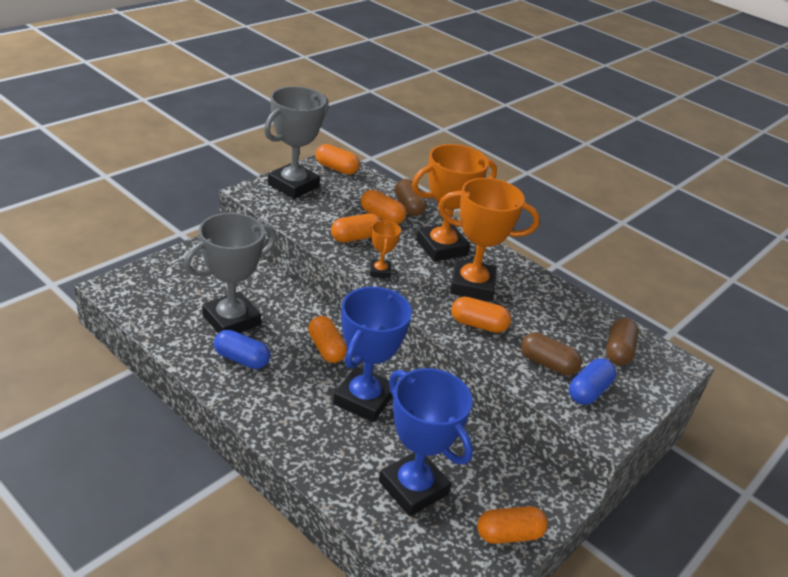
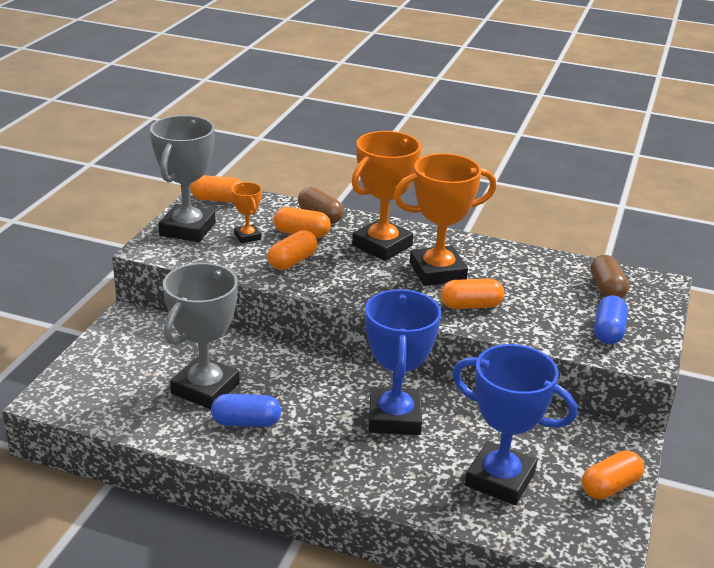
camera: 20 degrees left, 5 degrees down
(326, 348) = (322, 383): orange capsule -> none
(380, 271) = (342, 286): orange trophy -> orange trophy (247, 236)
(547, 364) = (556, 320): brown capsule -> none

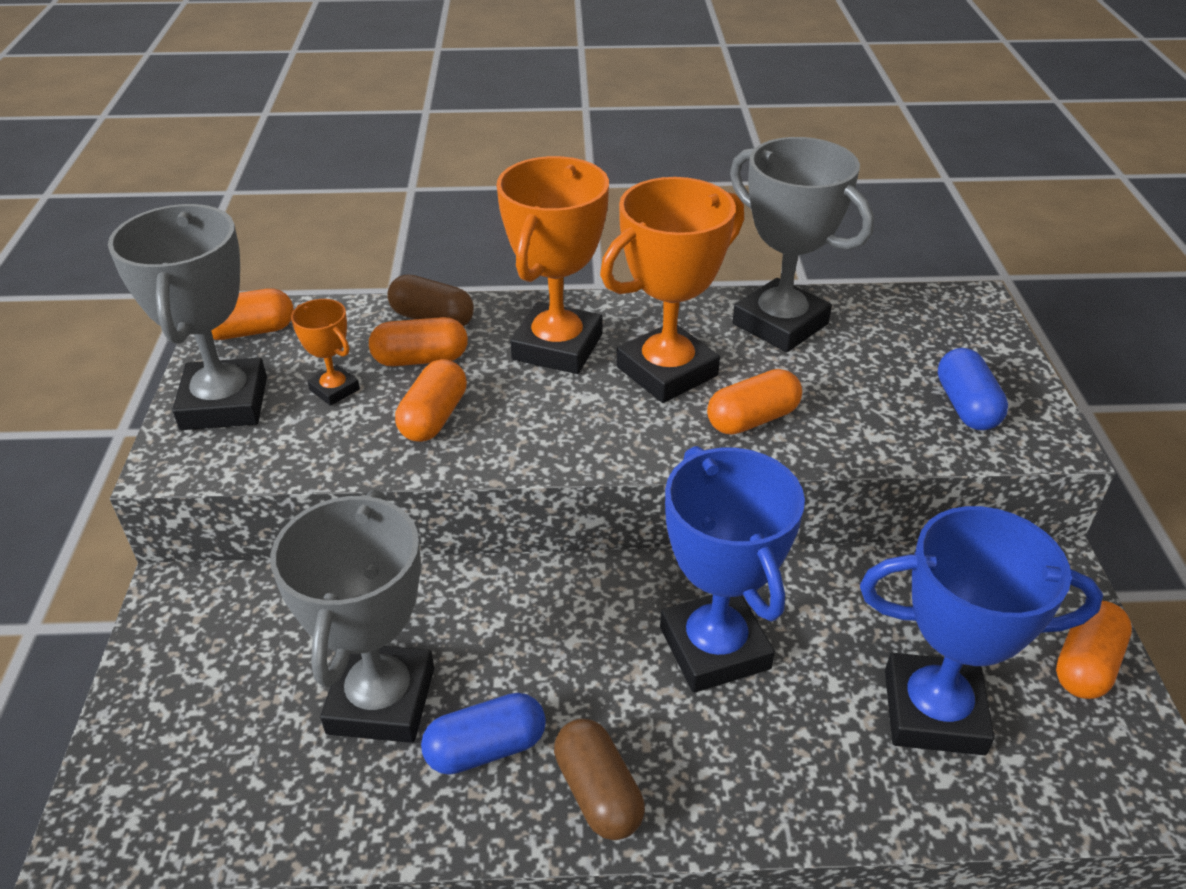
camera: 20 degrees left, 10 degrees up
(524, 265) = (780, 324): none -> grey trophy
(606, 289) = (913, 332): brown capsule -> brown capsule (598, 792)

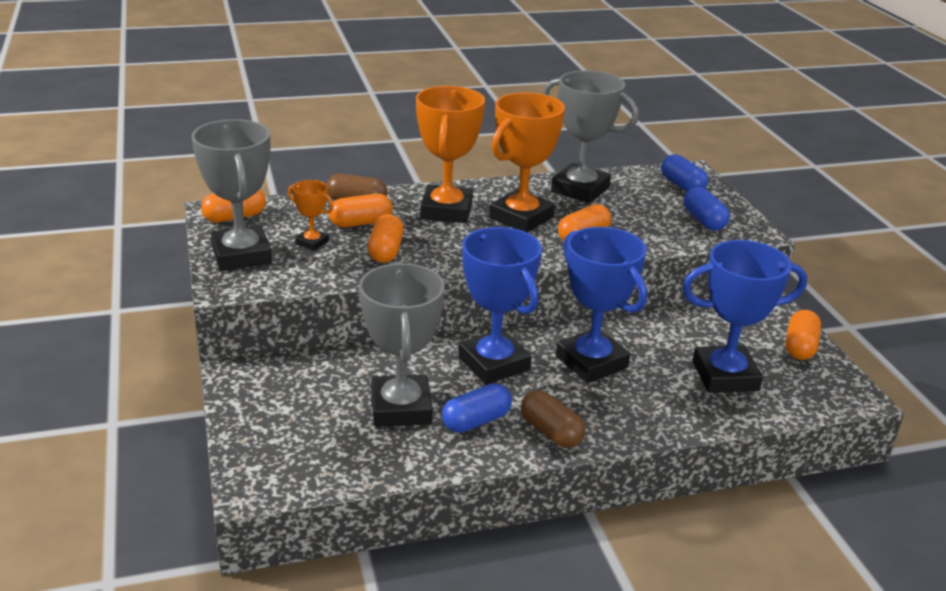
camera: 15 degrees left, 10 degrees down
(557, 629) = (494, 363): none -> blue trophy
(950, 330) = (682, 185): none -> blue capsule

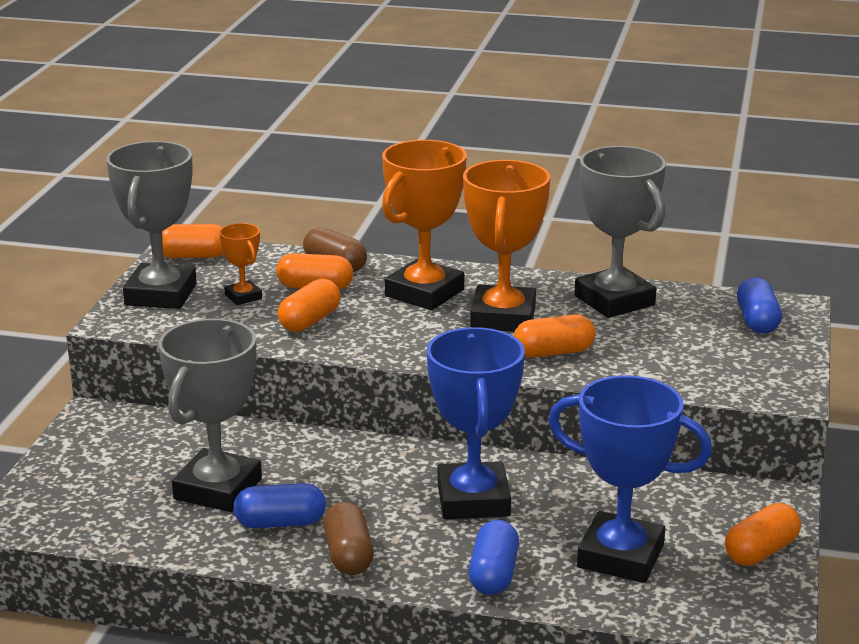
camera: 30 degrees right, 5 degrees down
(494, 363) = (360, 473): blue trophy -> none
(521, 218) = (503, 317): orange trophy -> orange trophy turned 60 degrees counterclockwise
(704, 221) = (734, 367): blue capsule -> blue capsule (493, 574)

